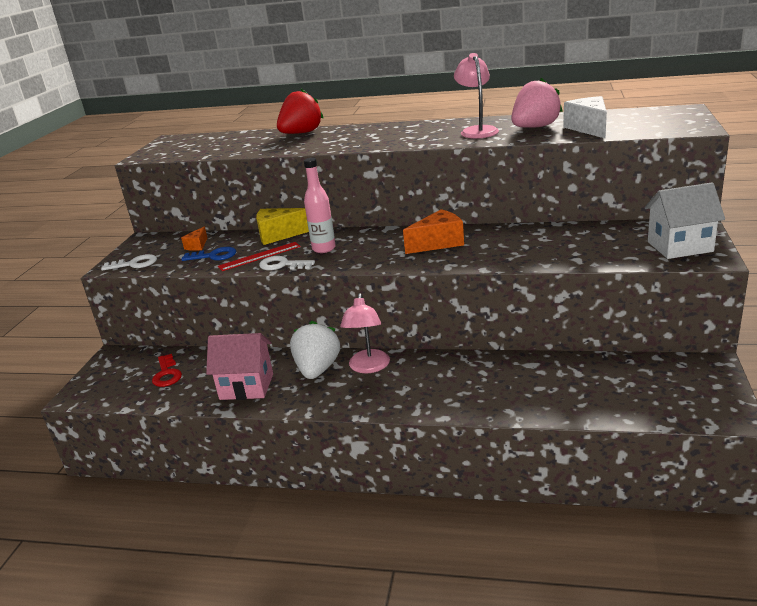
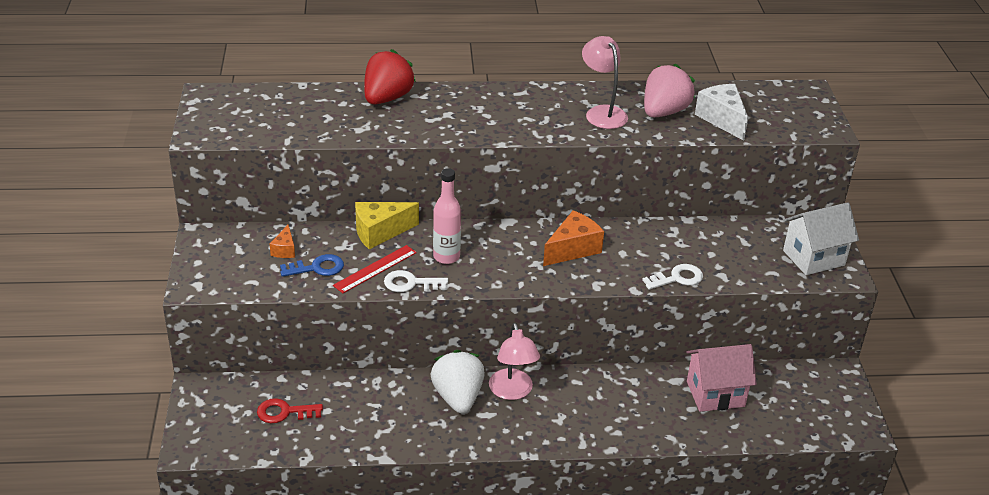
camera: 20 degrees left, 10 degrees up
(134, 264) = (221, 281): white key -> white key (677, 278)
(167, 374) = (284, 412): red key -> red key turned 120 degrees clockwise
(246, 386) = (389, 424): pink house -> pink house (715, 394)

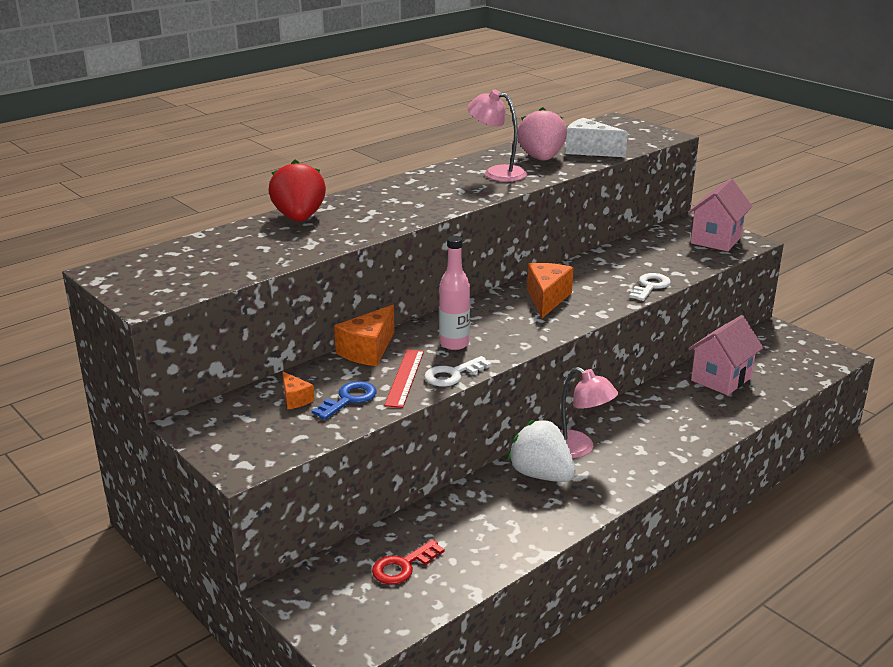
camera: 35 degrees left, 10 degrees down
(380, 232) = (368, 350): yellow cheese -> orange cheese
(813, 258) = (716, 240): white house -> pink house

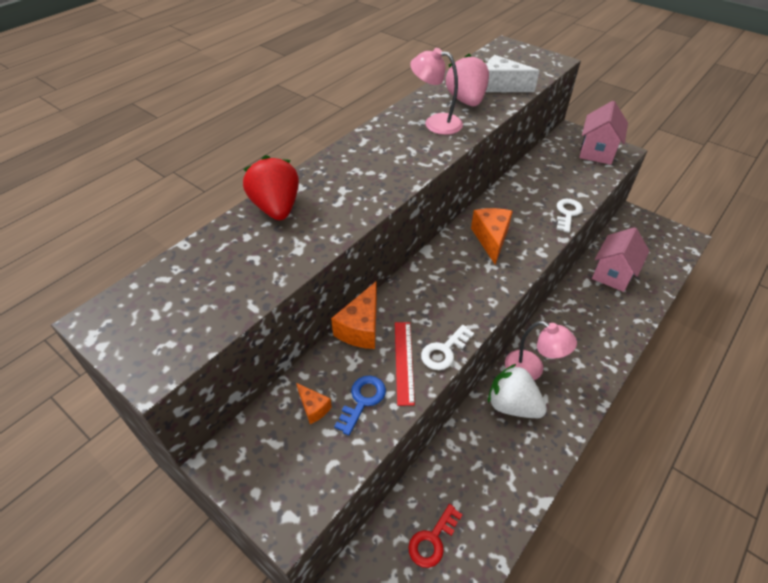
camera: 10 degrees left, 20 degrees up
(454, 344) = (433, 308): pink bottle -> none

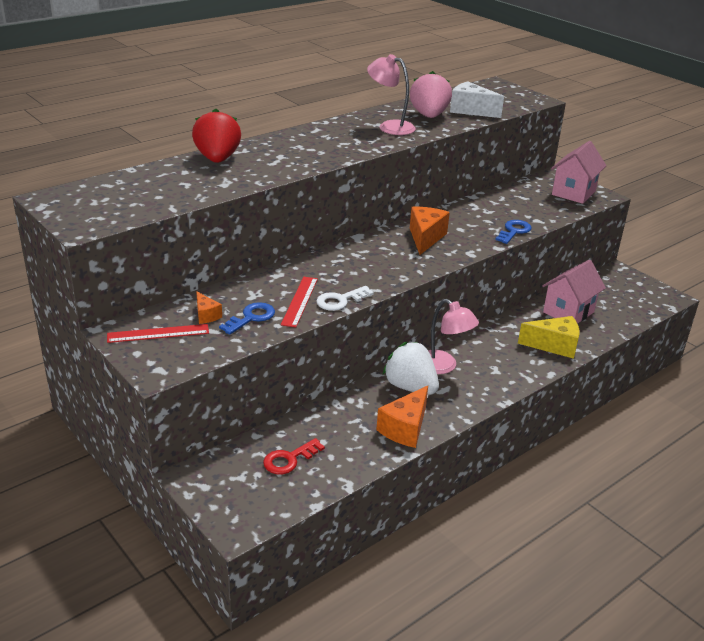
camera: 10 degrees right, 15 degrees down
(270, 452) = (158, 333): none -> red ruler
(361, 328) = (271, 276): orange cheese -> orange cheese (405, 428)
(567, 213) = (514, 231): white key -> blue key
(617, 319) = (554, 346): none -> yellow cheese

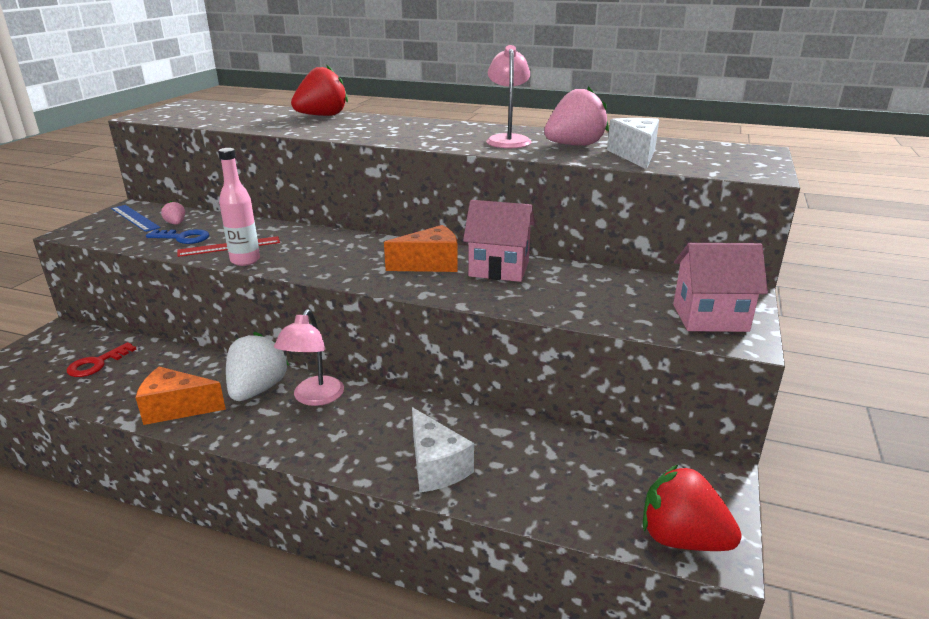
camera: 60 degrees right, 5 degrees down
(158, 333) = (135, 218): red ruler -> blue ruler
(206, 315) = (176, 224): orange cheese -> pink strawberry
(289, 459) = (97, 363): red key -> red key turned 75 degrees counterclockwise
(340, 300) = (245, 260): white key -> pink bottle
(514, 231) = (520, 305): blue key -> none
(554, 346) = (436, 466): yellow cheese -> white cheese
(568, 312) = (537, 456): pink house -> pink house (499, 269)
(655, 301) = (681, 539): none -> red strawberry

